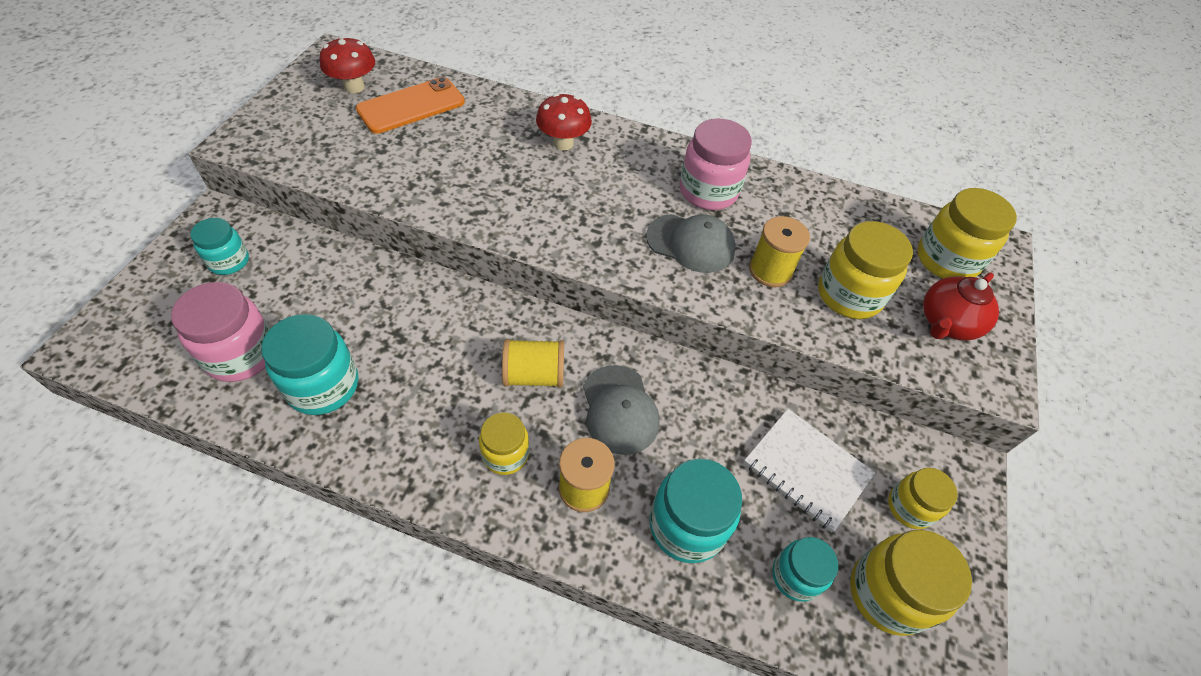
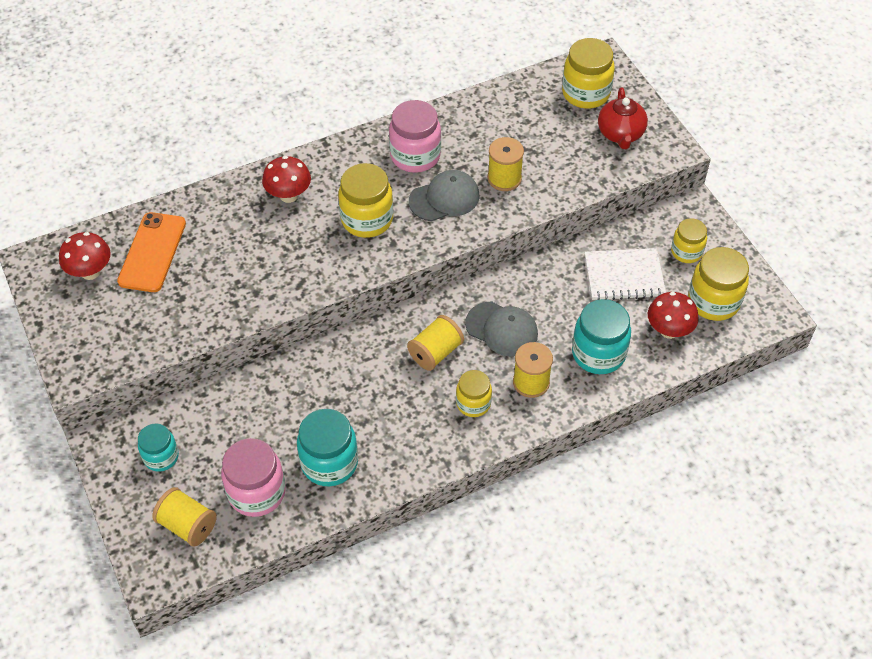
camera: 40 degrees left, 0 degrees up
(163, 330) = (187, 525): none -> yellow spool
(795, 576) = (669, 330): turquoise jar -> red mushroom
(849, 295) = (558, 158): yellow jar -> yellow jar (367, 219)

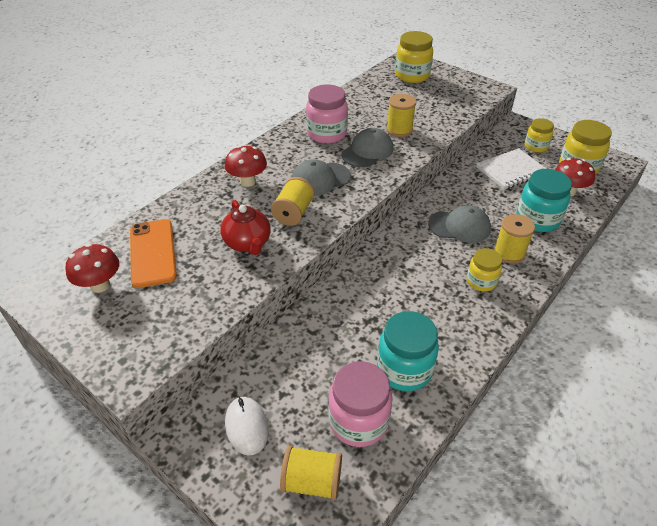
camera: 25 degrees left, 10 degrees down
(161, 457) = (246, 426): turquoise jar -> white mouse
(367, 219) = (320, 179): yellow jar -> grey cap
(435, 352) = (425, 257): yellow spool -> yellow spool (293, 213)
(620, 134) = (452, 89): red teapot -> red teapot (248, 243)

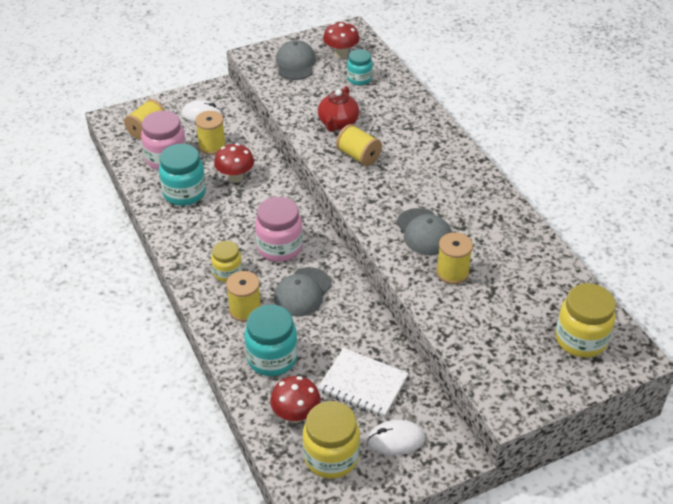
camera: 115 degrees right, 0 degrees up
(153, 253) = (359, 79): orange phone -> turquoise jar
(248, 182) = (420, 141): red mushroom -> red mushroom (235, 177)
(248, 243) = (338, 123): red teapot -> red teapot turned 75 degrees counterclockwise
(306, 383) = (212, 146): none -> yellow spool
(320, 179) = (396, 185): grey cap -> grey cap (295, 63)
(327, 134) = (473, 213): pink jar -> pink jar (279, 247)
(511, 170) = (363, 384): white notebook -> white notebook turned 60 degrees counterclockwise
(536, 146) = (396, 439): yellow jar -> white mouse

